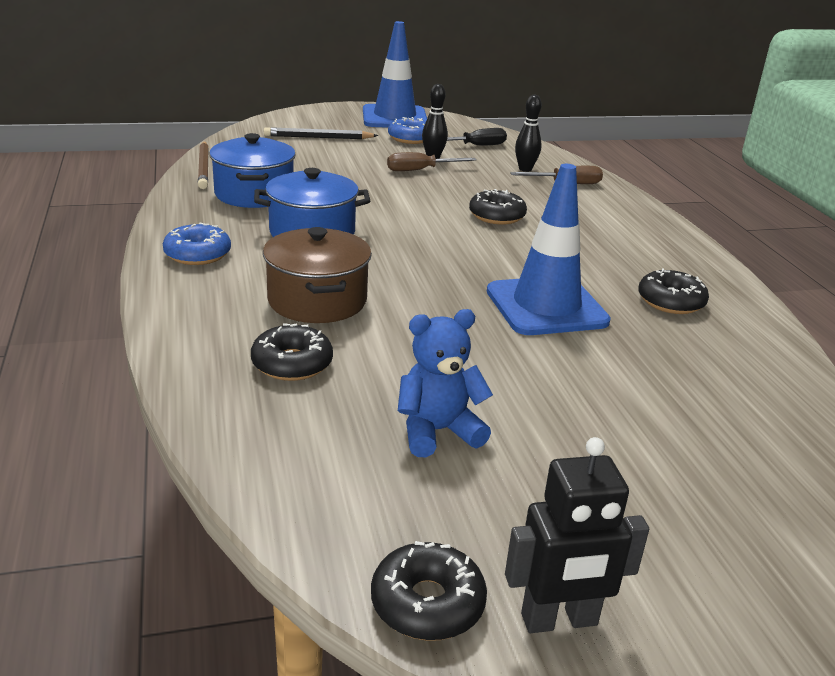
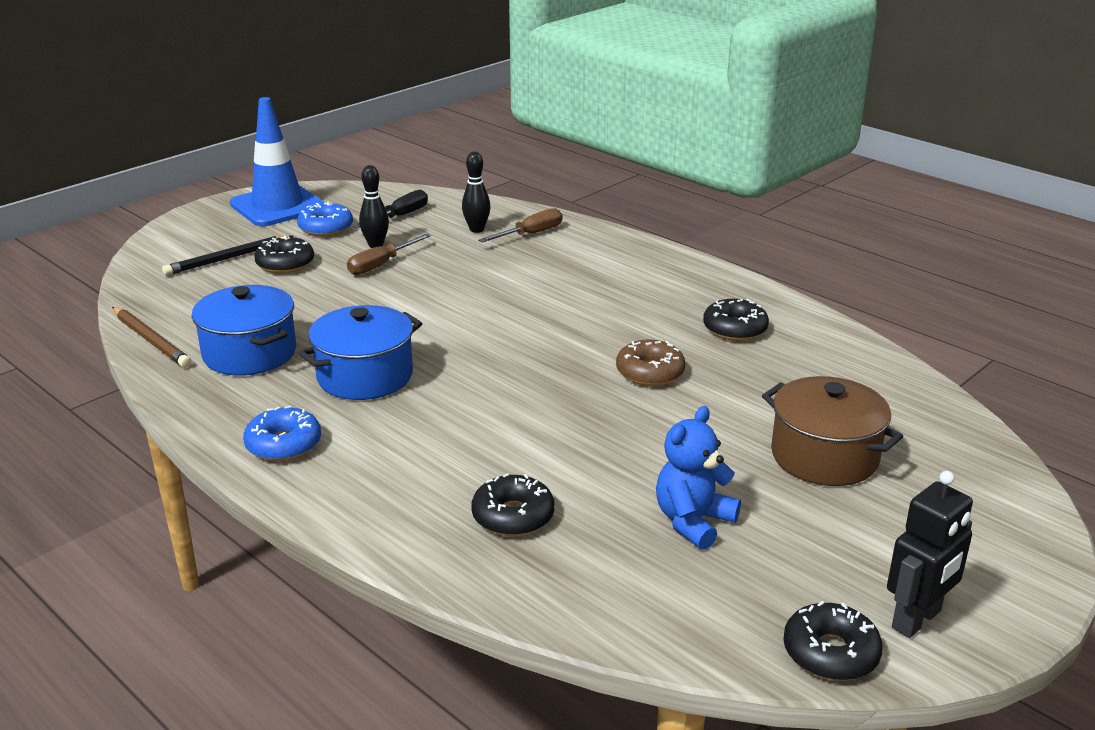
camera: 30 degrees left, 0 degrees up
(317, 300) = (458, 446): brown pot -> brown pot (824, 456)
(497, 216) = (510, 293): black donut -> black donut (285, 264)
(546, 306) = (650, 372): blue traffic cone -> brown donut

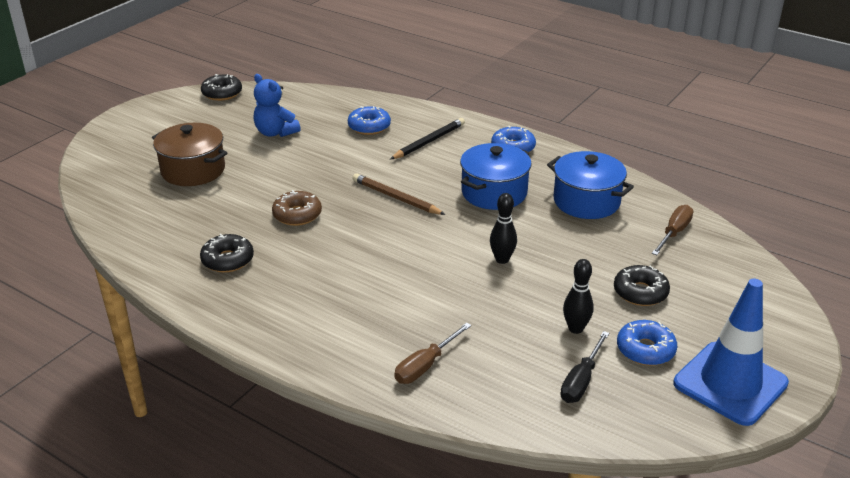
camera: 170 degrees right, 5 degrees up
(151, 340) = (666, 204): brown pencil -> brown pencil (396, 198)
(227, 259) = (698, 293): black pencil -> black pencil (429, 141)
(381, 265) = (552, 301): brown screwdriver -> brown screwdriver (674, 233)
(476, 229) = (486, 366): black bowling pin -> black bowling pin (502, 259)
(513, 516) = (369, 127): black donut -> blue donut
(693, 522) = (275, 132): blue teddy bear -> blue teddy bear turned 105 degrees clockwise
(917, 620) = (179, 106): black robot -> none

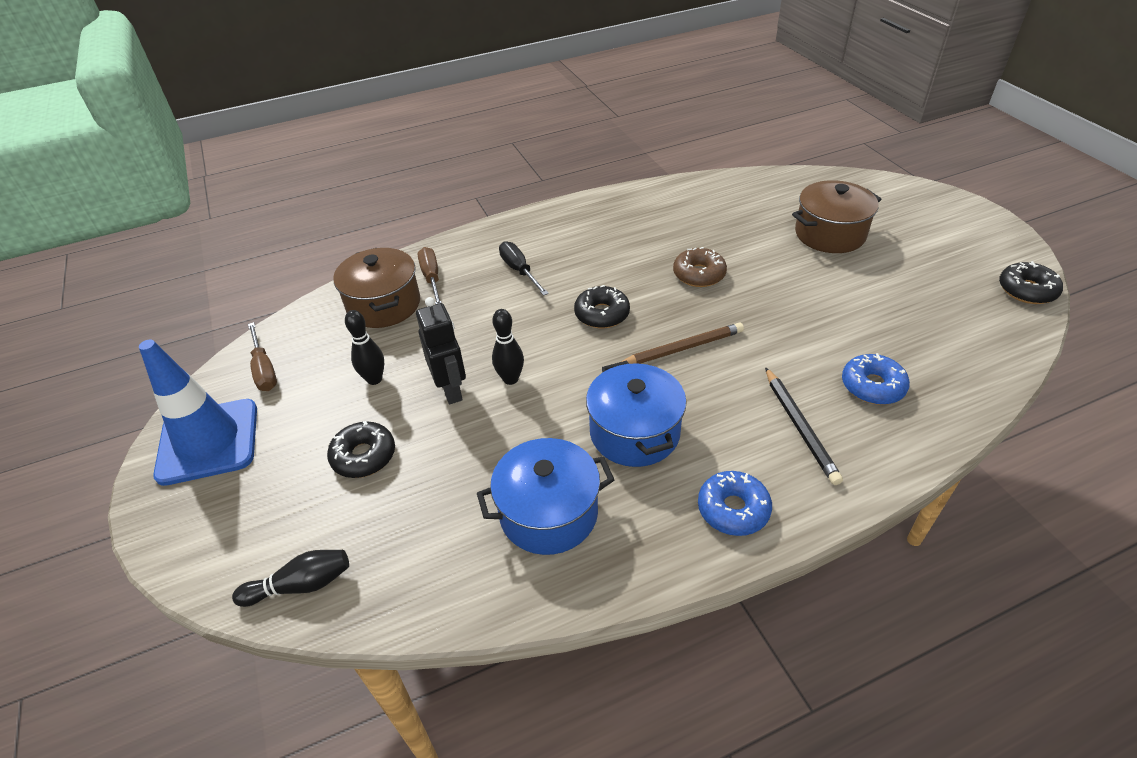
camera: 125 degrees right, 10 degrees up
(227, 260) = (656, 222): black donut -> black donut (602, 314)
(275, 132) = (892, 305): blue teddy bear -> none
(490, 377) = (384, 305): none -> brown pot
(542, 283) = (451, 390): none -> black robot
(581, 381) = (323, 350): black screwdriver -> black screwdriver (519, 271)
(645, 350) = (302, 410): blue donut -> none
(674, 233) = (414, 563): brown screwdriver -> brown screwdriver (264, 369)
(740, 266) = (301, 585): none -> black bowling pin

